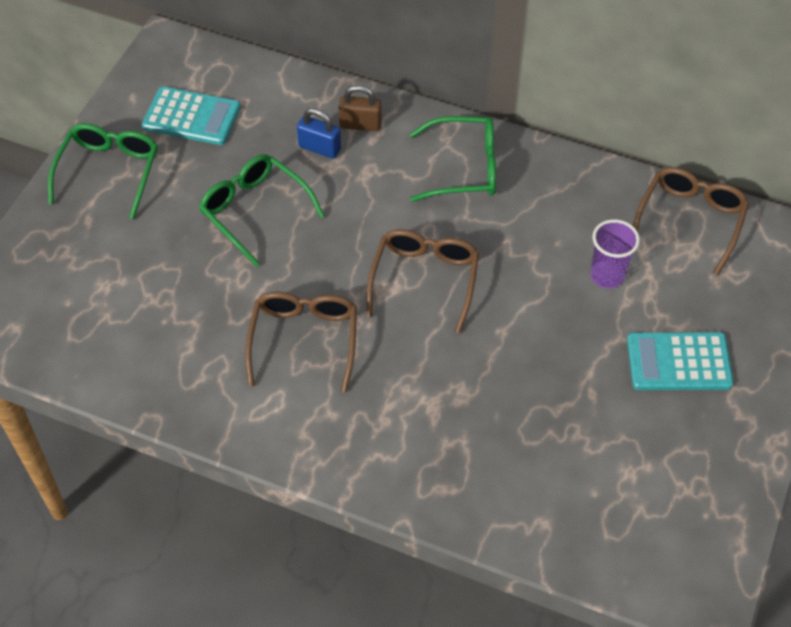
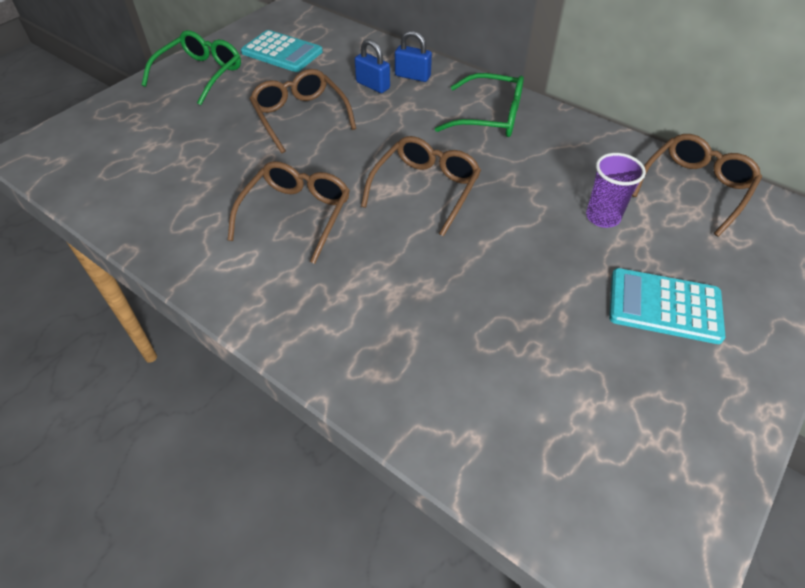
camera: 15 degrees right, 5 degrees down
(255, 211) = (300, 116): green glasses -> brown glasses
(360, 124) = (412, 76): brown padlock -> blue padlock

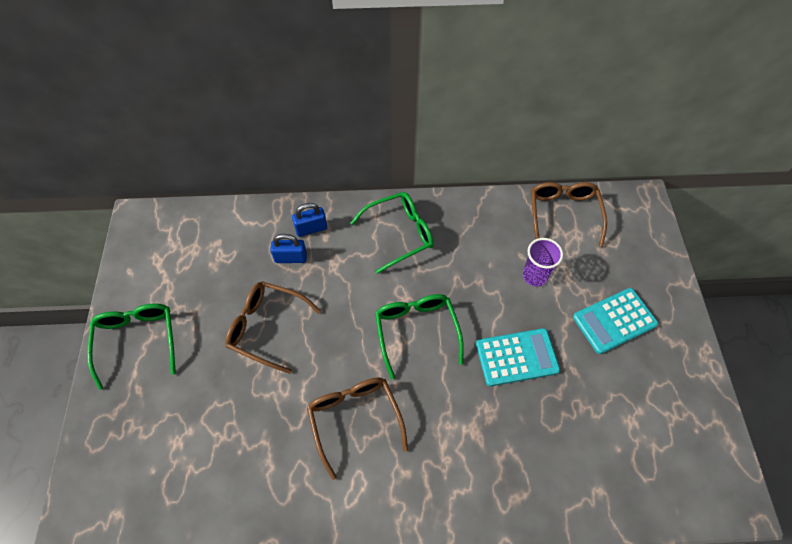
camera: 40 degrees left, 10 degrees up
(282, 52) = (183, 270): turquoise calculator -> turquoise calculator (517, 357)
(425, 189) = (416, 331): brown glasses -> green glasses

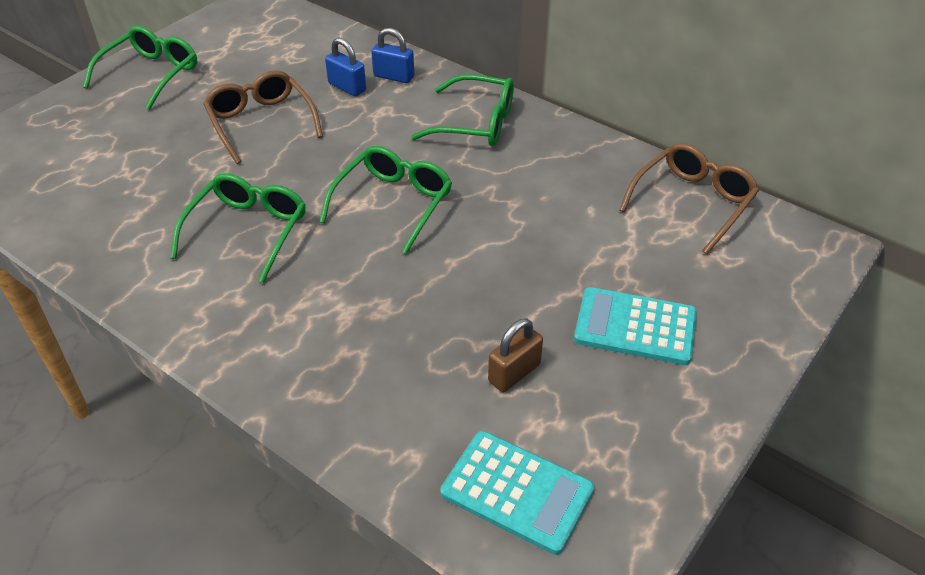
camera: 40 degrees right, 15 degrees down
(355, 419) = (248, 231): brown glasses -> green glasses
(517, 357) = (472, 286): turquoise calculator -> turquoise calculator (517, 492)
(534, 276) = (584, 234): purple cup -> none
(591, 398) = (514, 373): none -> brown padlock

